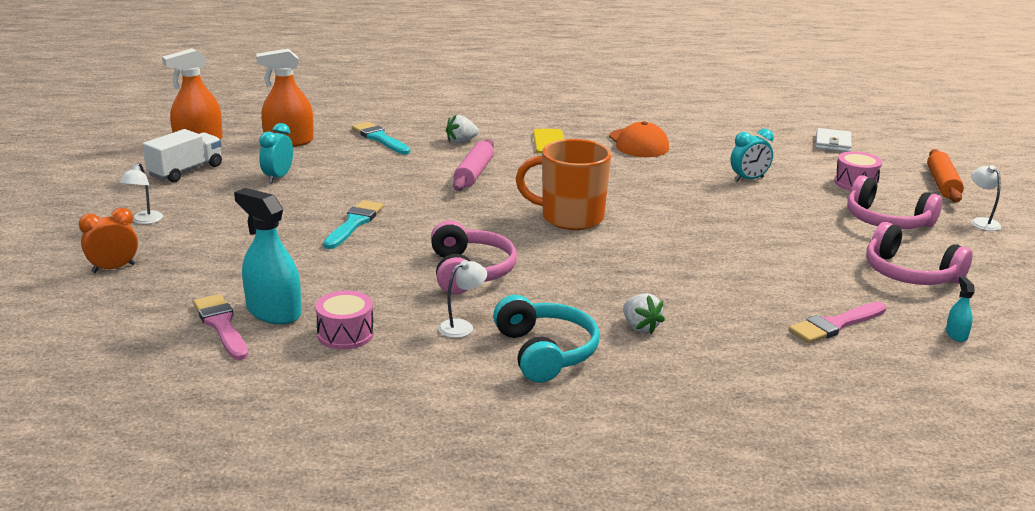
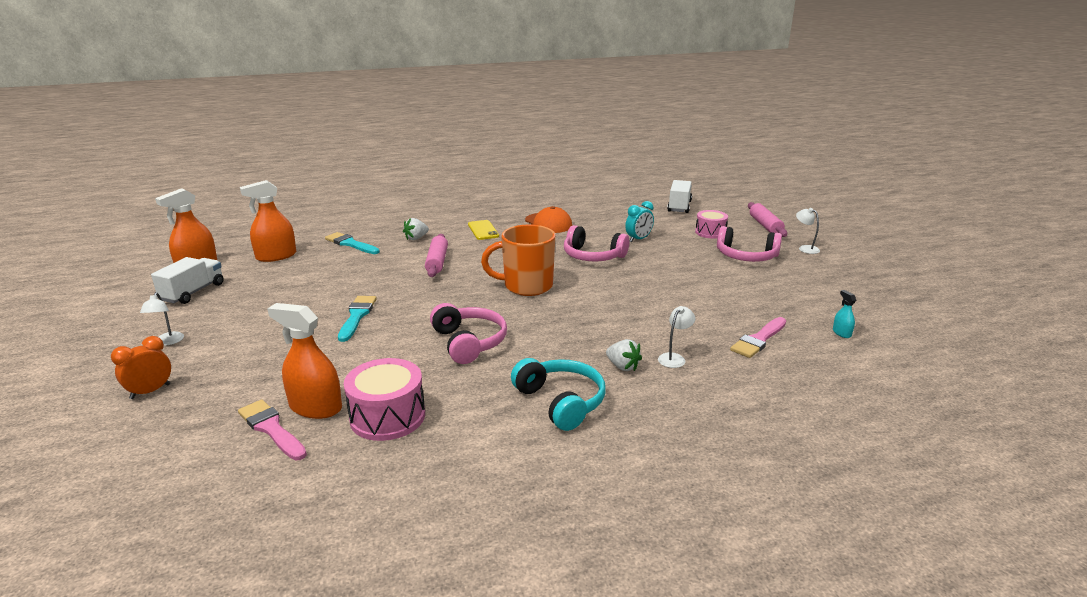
camera: 15 degrees left, 0 degrees up
(273, 312) = (315, 407): turquoise spray bottle -> orange spray bottle
(278, 177) = (277, 287): turquoise clock -> none
(345, 334) = (387, 416): pink drum -> pink drum, size x1.51
(462, 326) = (483, 391): white lamp -> white lamp (674, 358)
(833, 143) = (679, 206): white wallet -> white truck
(909, 274) = (784, 292): pink headphones -> pink headphones (593, 256)
(942, 184) = (765, 225): orange rolling pin -> pink rolling pin

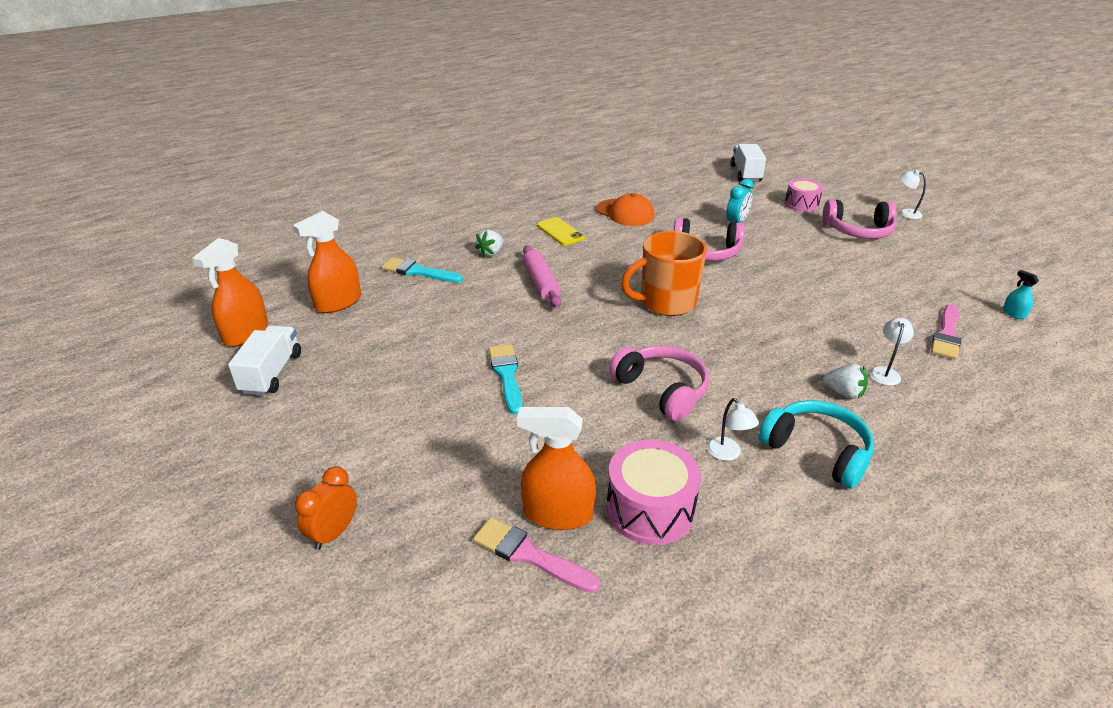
camera: 15 degrees left, 10 degrees up
(167, 342) = (297, 454): white lamp -> white lamp (727, 454)
(765, 225) = (848, 189): pink rolling pin -> none

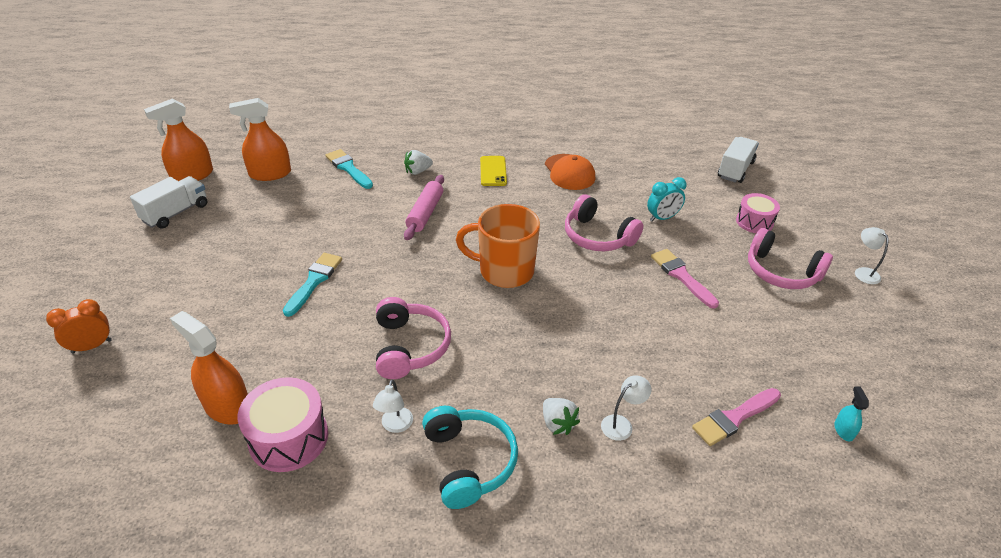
camera: 30 degrees right, 5 degrees up
(529, 555) = (177, 426): pink brush -> pink brush (681, 276)

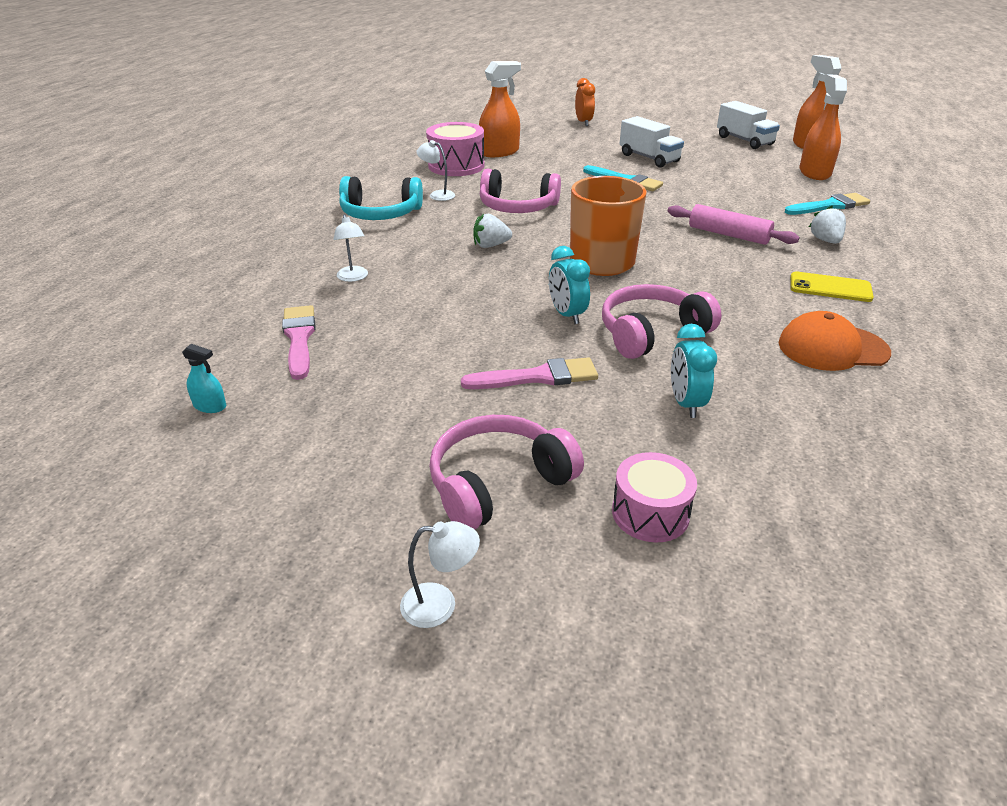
camera: 110 degrees right, 5 degrees down
(557, 423) = (382, 250): white strawberry -> white strawberry (490, 245)
(599, 276) = (567, 315): none -> turquoise clock
(735, 170) = (862, 571): white truck -> white truck (649, 158)

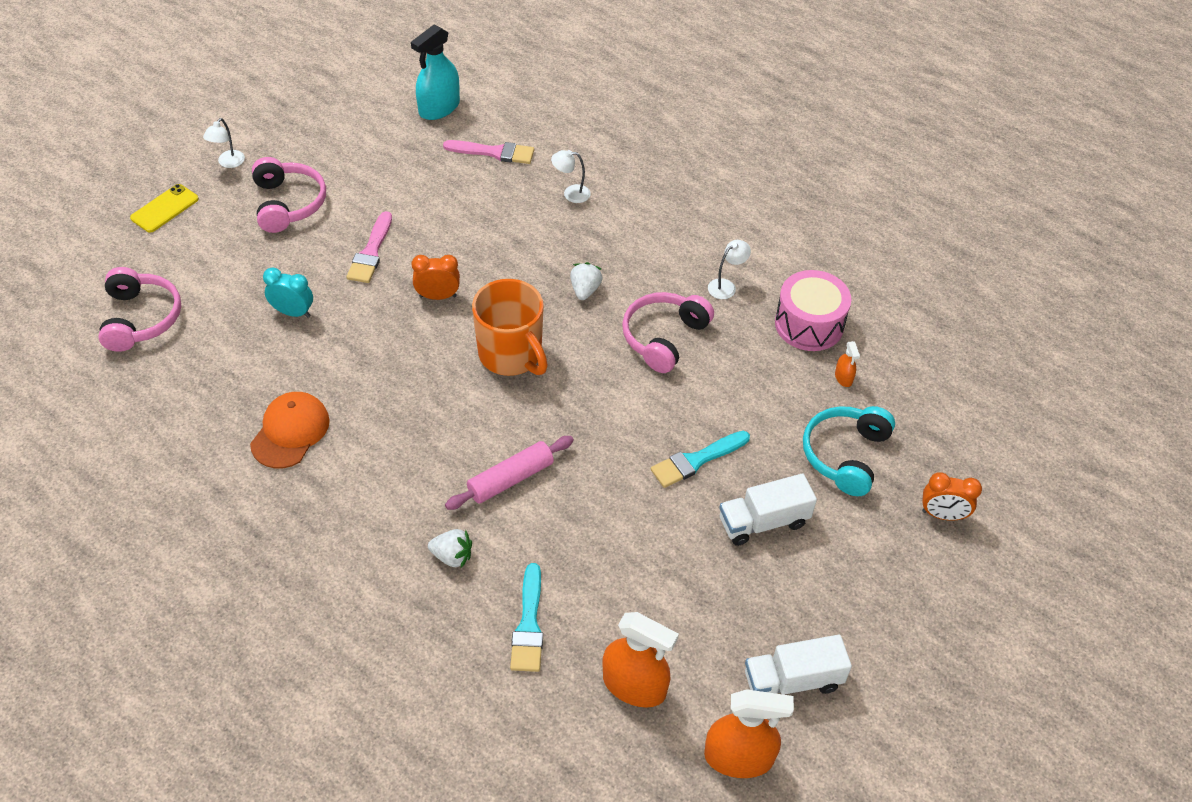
camera: 110 degrees right, 15 degrees up
(210, 406) = (439, 108): turquoise spray bottle -> turquoise spray bottle, size x2.17
(380, 214) = (695, 235): turquoise headphones -> turquoise headphones (845, 455)
(499, 152) = (843, 377): orange spray bottle -> orange spray bottle, size x0.46
(567, 315) = (438, 296): turquoise clock -> orange clock
(650, 513) = (222, 253): pink drum -> none
(651, 333) = (381, 334): pink headphones -> pink headphones (141, 318)
(830, 288) = (368, 493): yellow phone -> yellow phone (165, 208)

